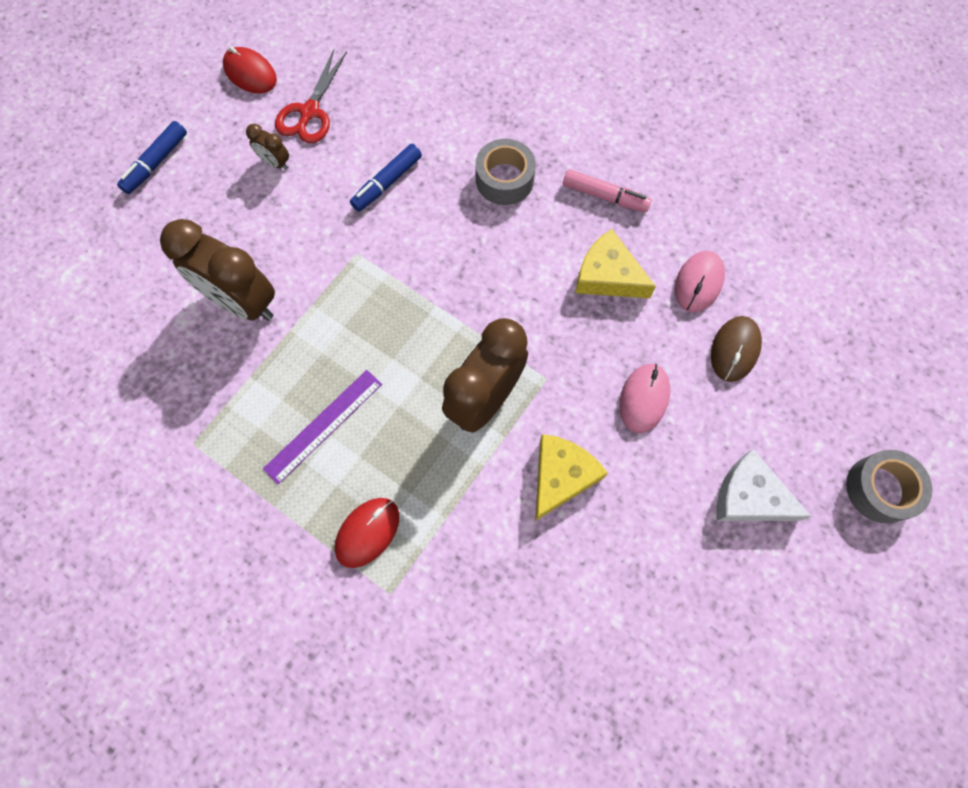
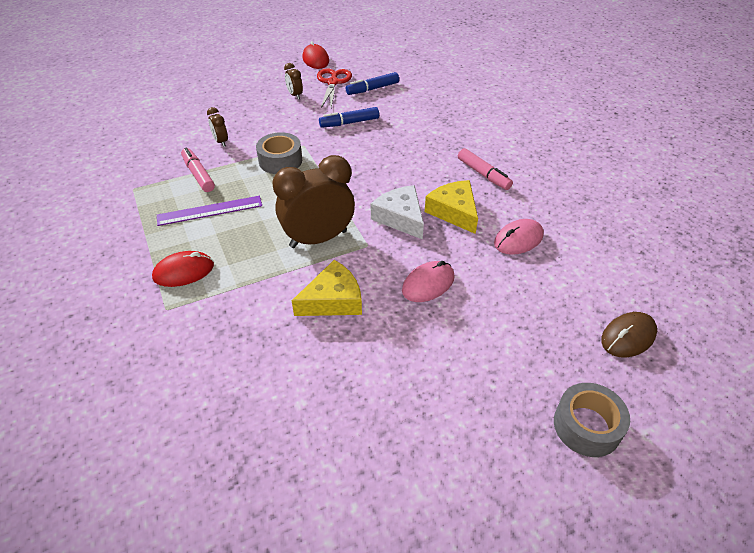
camera: 30 degrees right, 25 degrees down
(156, 163) = (234, 76): blue marker -> blue marker (372, 89)
(242, 302) = (221, 141): brown clock -> brown clock, size x0.44
(260, 375) = (198, 174): none -> pink marker
(309, 112) = (333, 82): red scissors -> red scissors turned 135 degrees clockwise
(504, 179) = (422, 145): grey tape -> grey tape (280, 160)
(734, 349) = (519, 285): brown mouse -> brown mouse (628, 337)
(749, 497) = (466, 377): white cheese -> white cheese (400, 218)

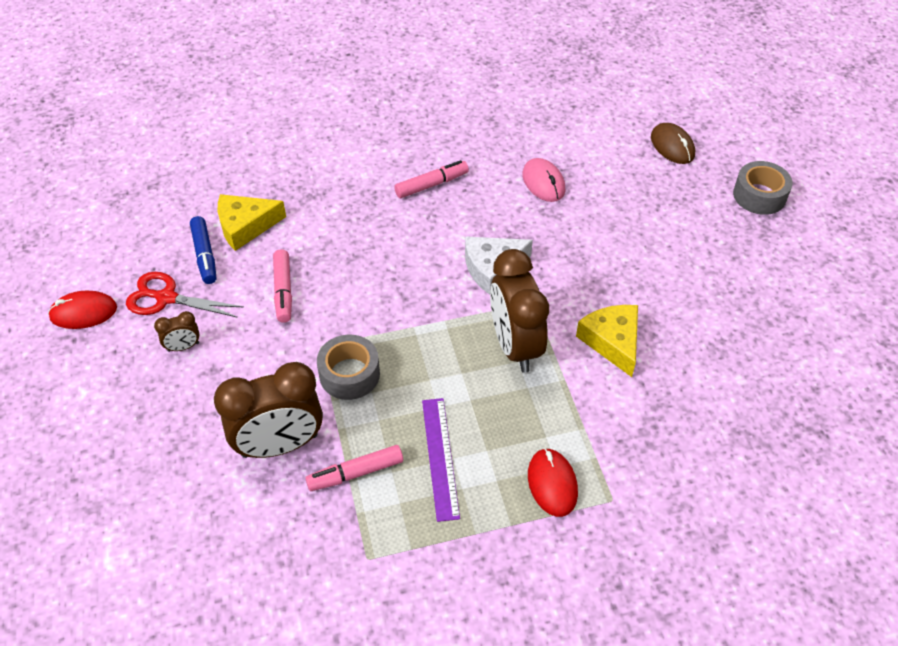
camera: 80 degrees left, 5 degrees up
(221, 141) = (279, 445): brown clock -> brown clock, size x2.26
(349, 123) = (283, 291): blue marker -> pink marker
(428, 284) = (597, 262): pink mouse -> none
(454, 212) = (491, 222): yellow cheese -> yellow cheese (245, 226)

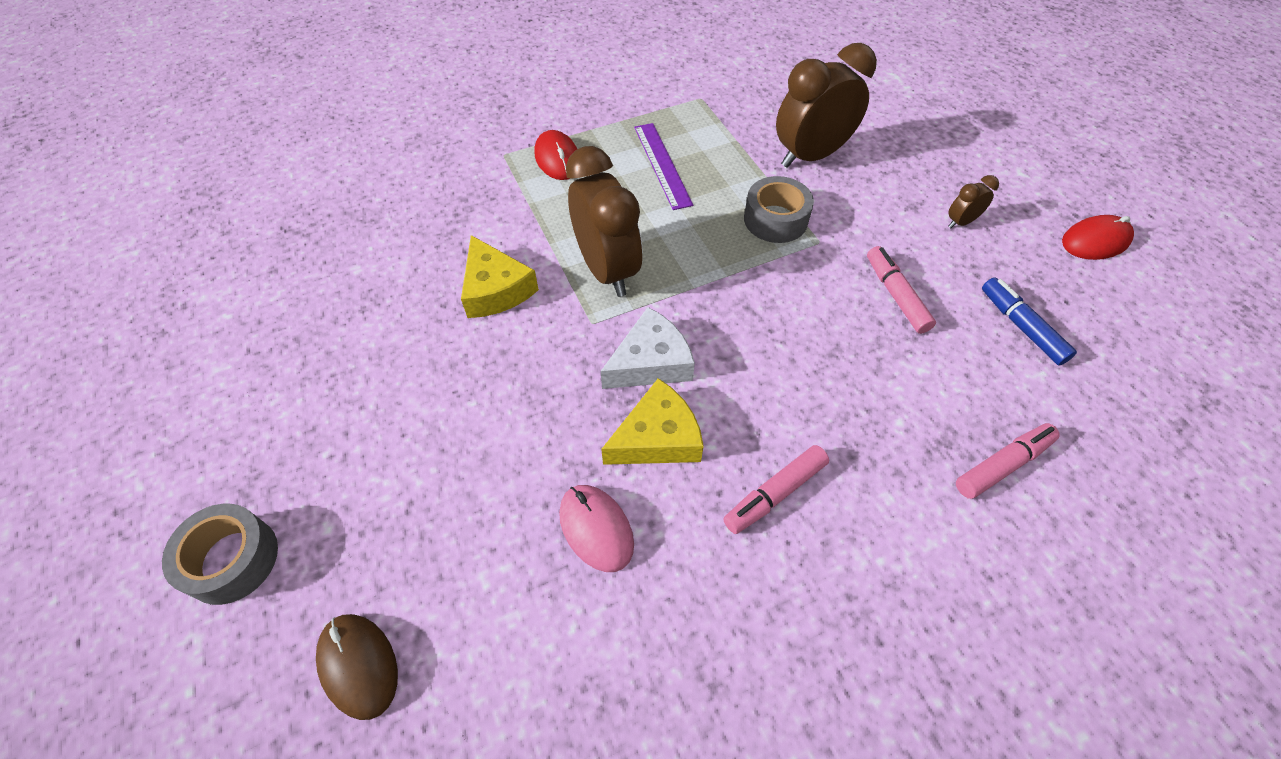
camera: 170 degrees right, 5 degrees up
(166, 298) = (1021, 269): red scissors -> none
(245, 226) = (1002, 376): yellow cheese -> yellow cheese (657, 437)
(355, 473) = (733, 145): pink marker -> pink marker (1002, 465)

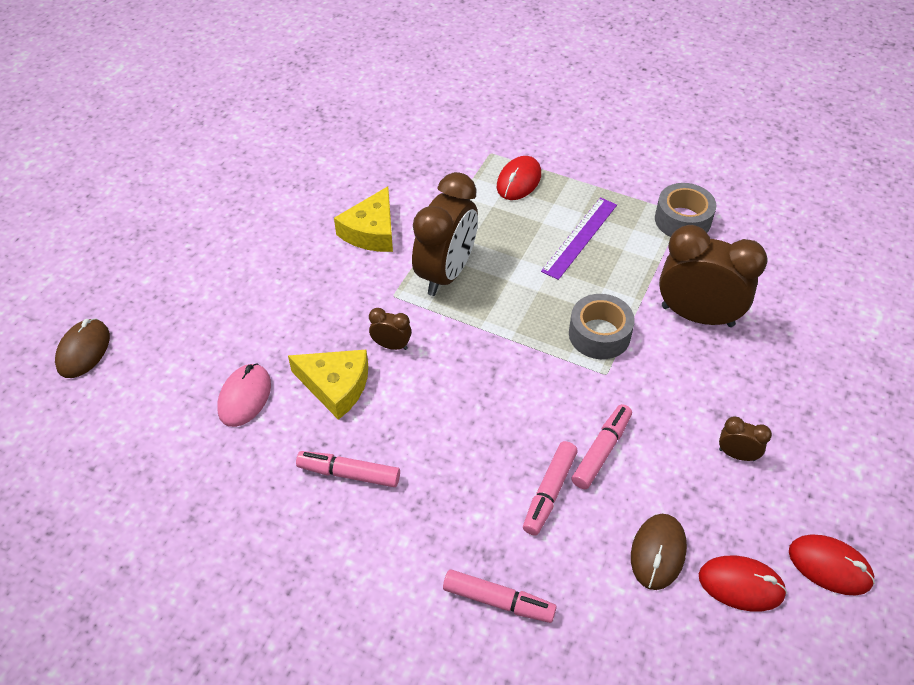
camera: 50 degrees right, 5 degrees down
(232, 559) = (98, 258): grey tape -> grey tape (682, 220)
(650, 362) = (391, 345): white cheese -> brown clock
(912, 356) = (549, 492): none -> pink marker
(1021, 326) = (658, 553): blue marker -> brown mouse
(1082, 298) = (741, 585): none -> red mouse

